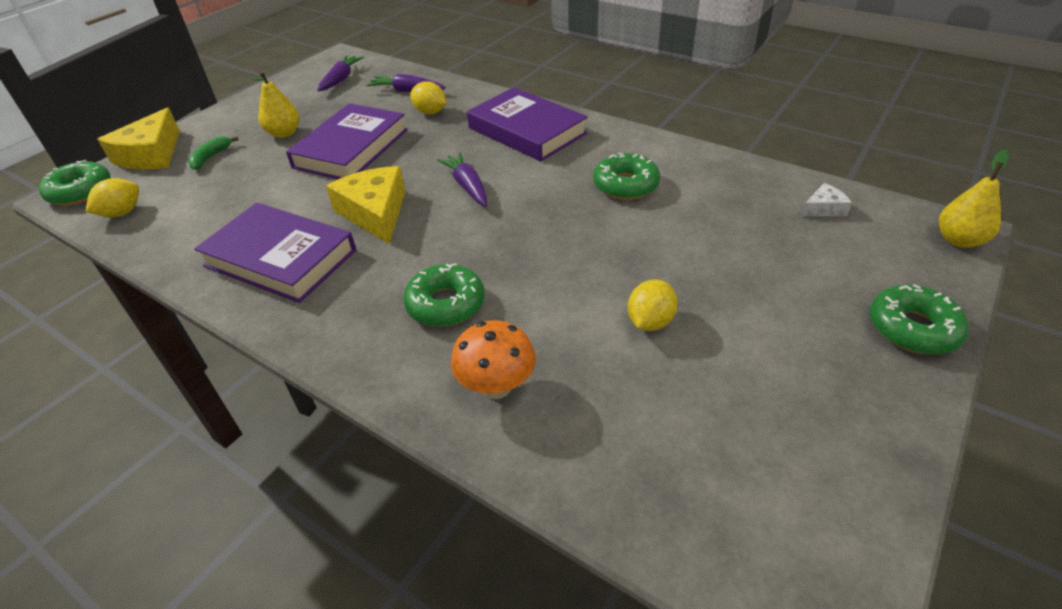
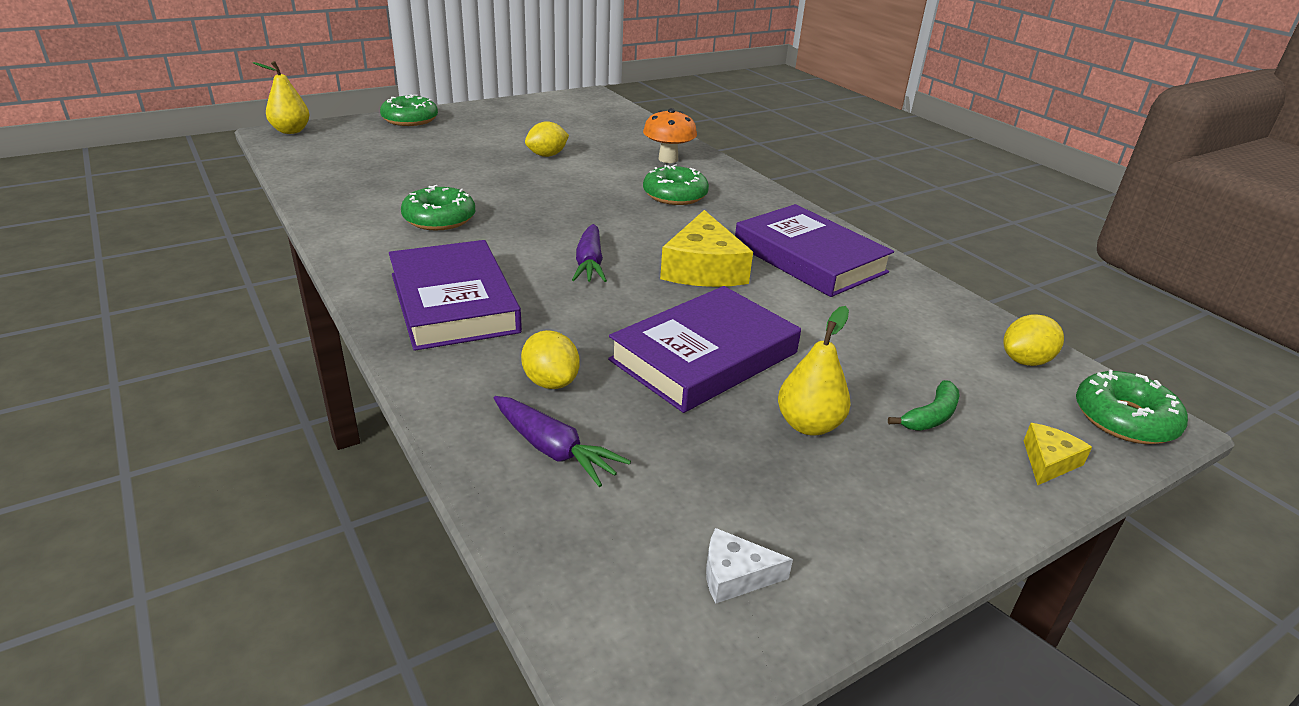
camera: 160 degrees left, 10 degrees down
(151, 154) = (1048, 461): yellow cheese -> yellow cheese, size x0.50
(341, 79) = (669, 553): purple carrot -> none
(824, 208) = (326, 163): white cheese -> white cheese (735, 575)

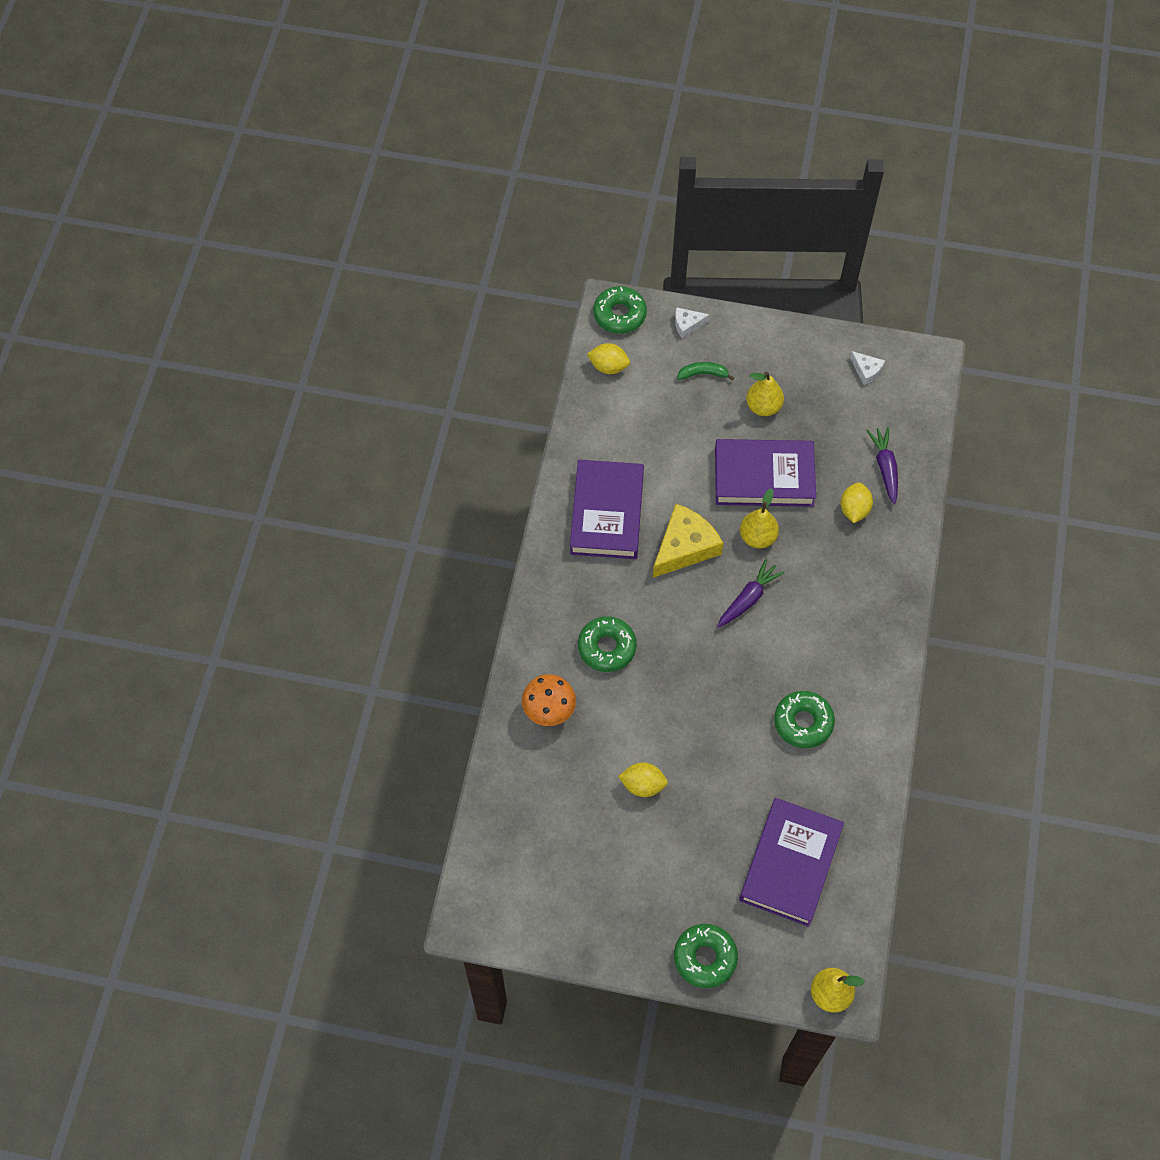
camera: 135 degrees left, 30 degrees up
(454, 302) = (857, 609): purple book -> purple book (790, 864)
(640, 306) = (757, 537): none -> yellow pear
(1048, 461) = (687, 324): yellow cheese -> white cheese

